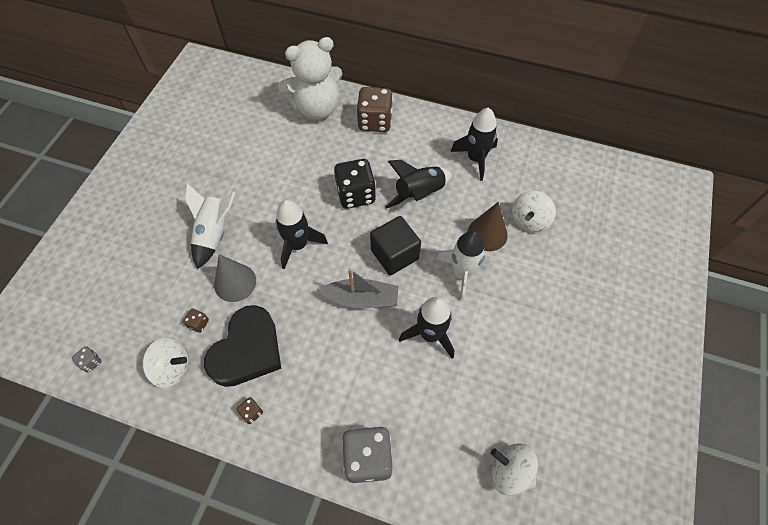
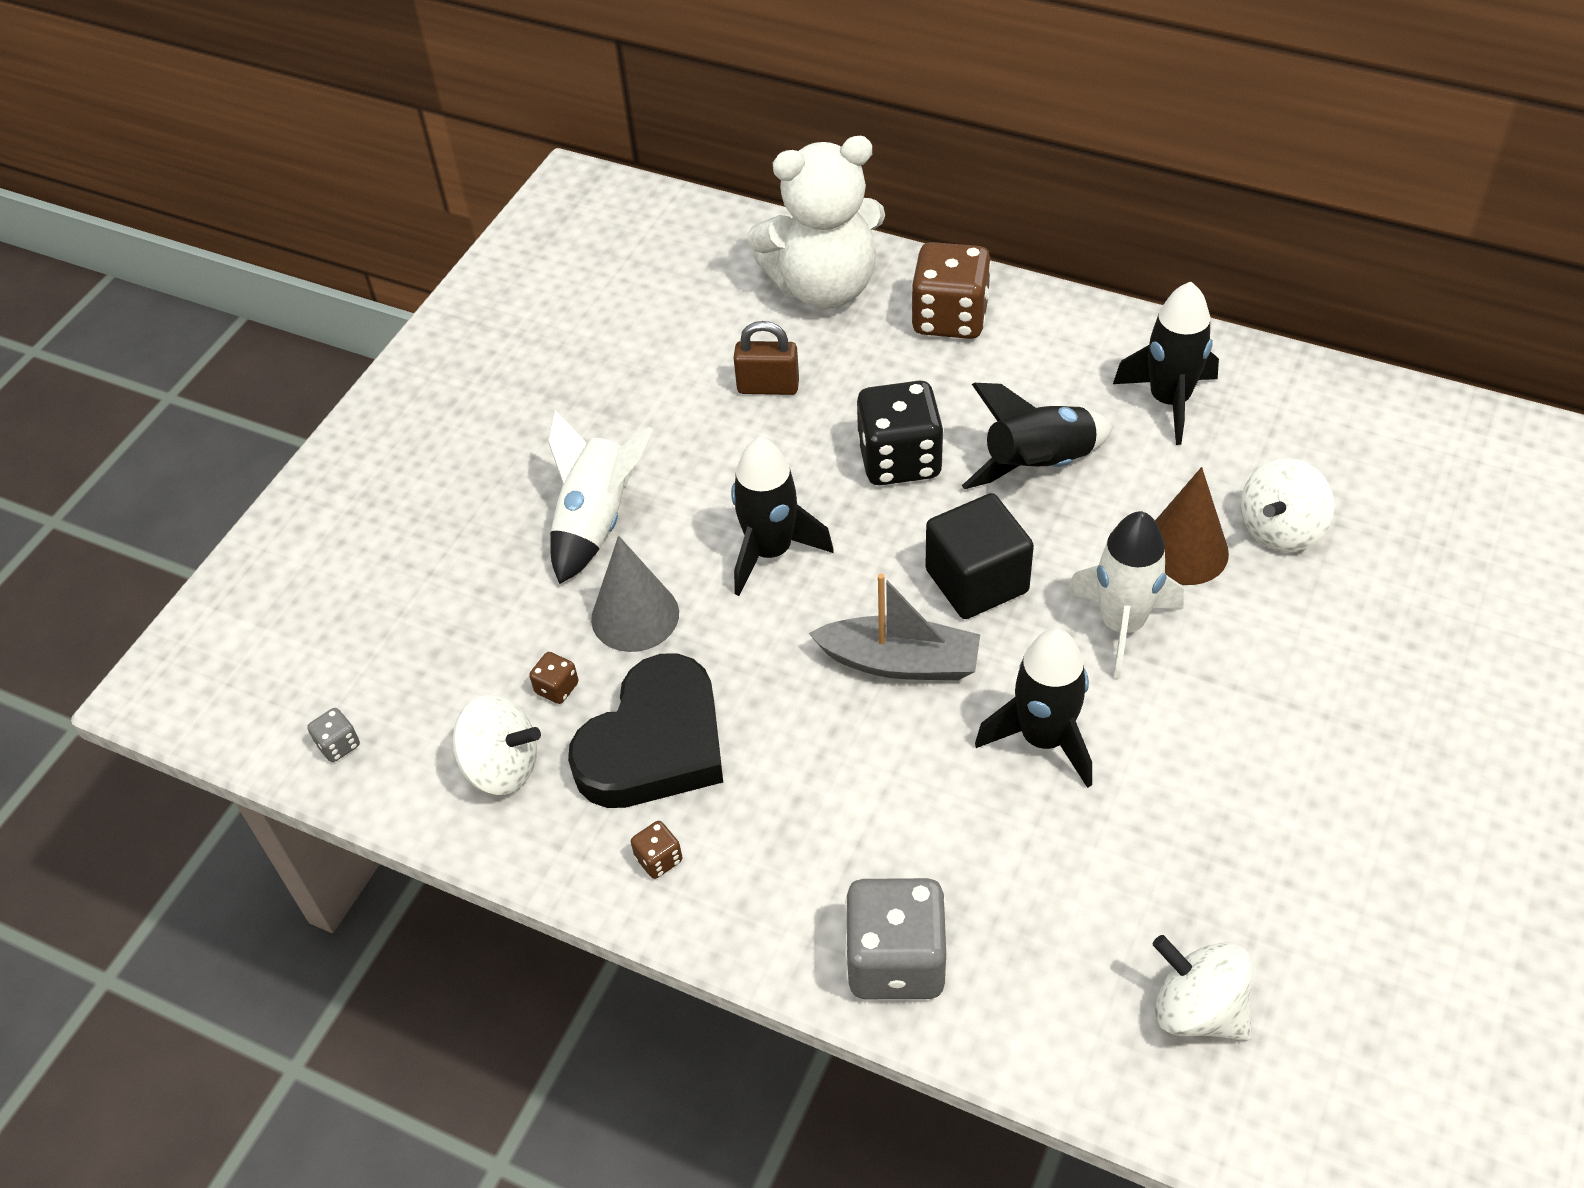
camera: 10 degrees right, 10 degrees down
(293, 160) = (768, 387): none -> brown padlock

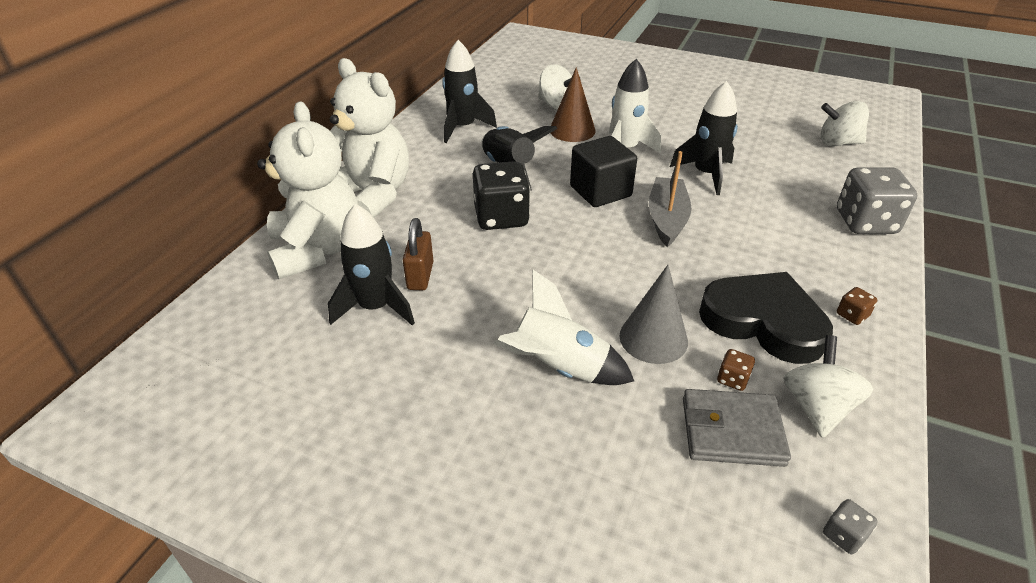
camera: 95 degrees left, 10 degrees down
(481, 673) = (732, 431): none -> grey wallet
(770, 551) = (584, 272): black rocket -> black rocket (375, 307)
(950, 318) = (371, 195): brown dice -> white teddy bear
(1198, 1009) = (838, 143): white spinning top -> white spinning top turned 60 degrees clockwise

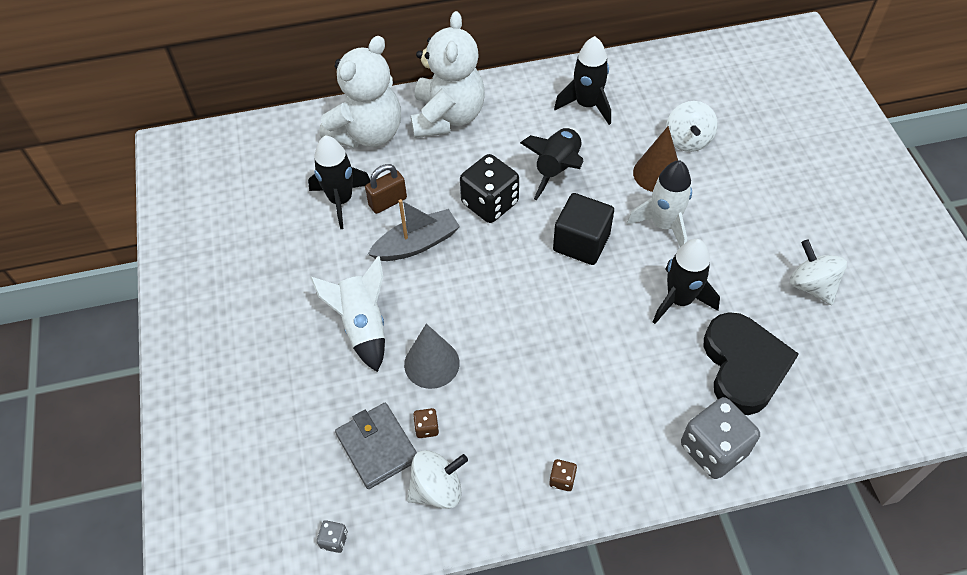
camera: 55 degrees right, 15 degrees up
(666, 219) = (583, 304): grey boat -> grey boat (417, 244)
(763, 321) = (505, 423): black heart -> black heart (743, 366)
(838, 143) = (849, 380): white spinning top -> white spinning top (811, 286)

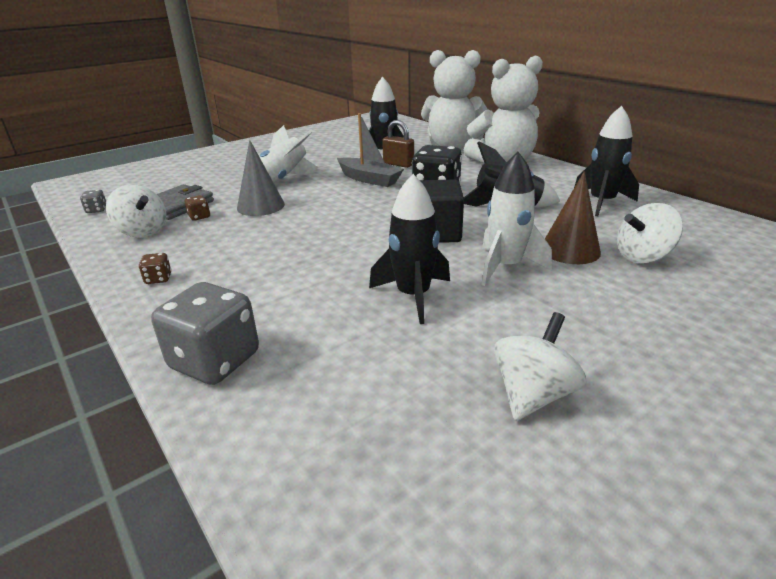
camera: 65 degrees right, 25 degrees down
(743, 366) = (349, 360): black heart -> none

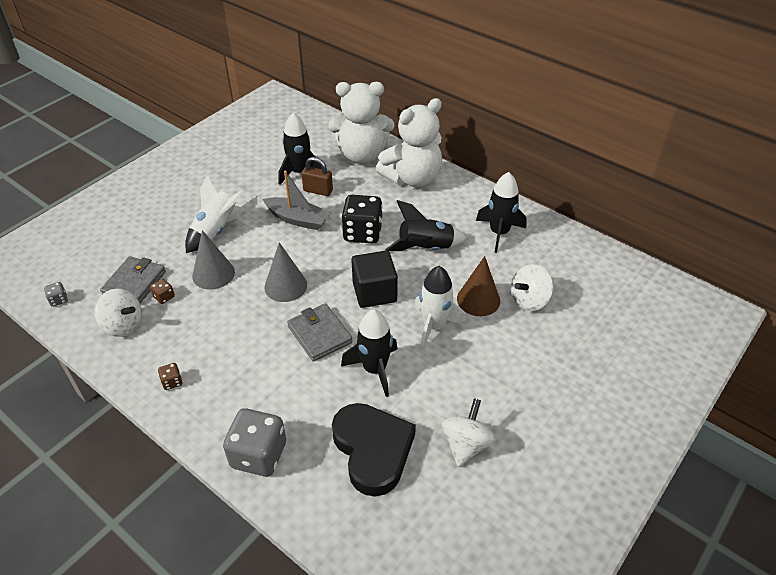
camera: 15 degrees left, 15 degrees up
(333, 220) = (285, 286): none -> grey cone
(354, 259) = (319, 334): none -> grey wallet
(380, 379) = (372, 450): none -> black heart

